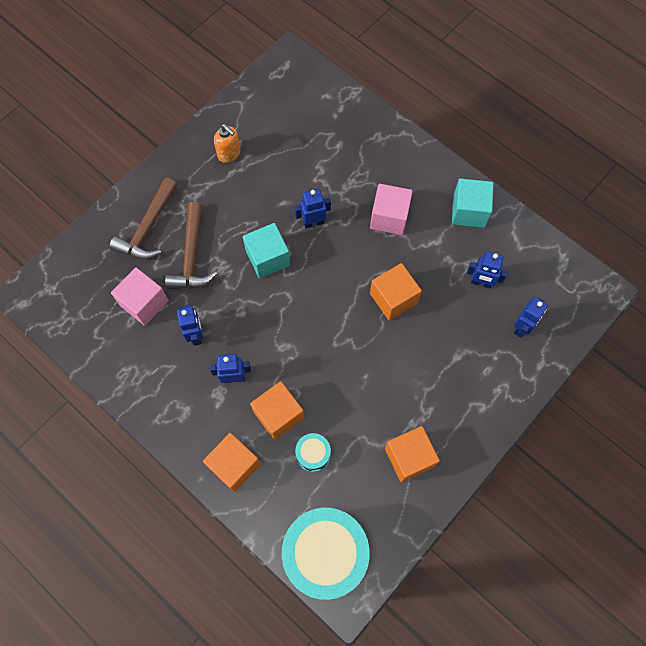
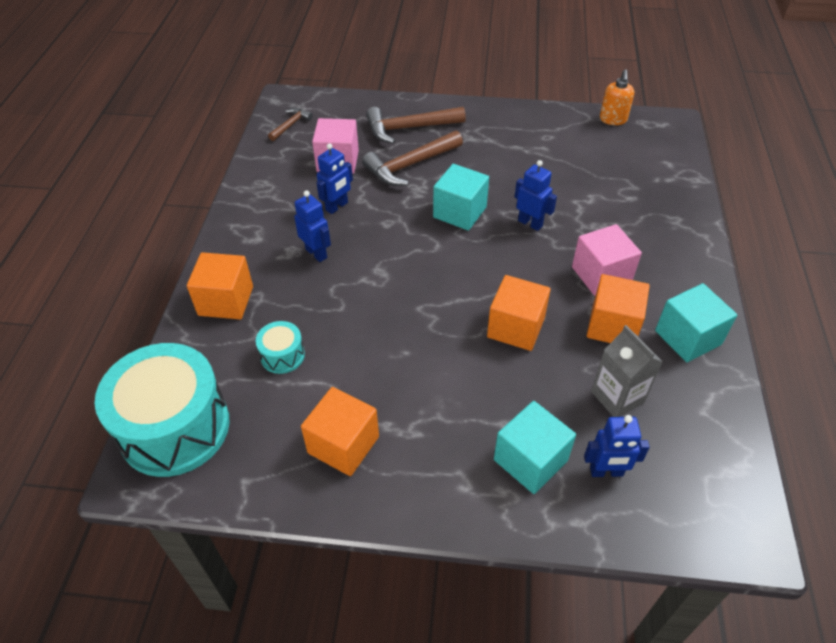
camera: 55 degrees right, 20 degrees down
(68, 310) = (291, 125): none -> brown hammer
(229, 154) = (532, 136): orange soap dispenser -> orange soap dispenser (613, 120)
(278, 415) = (304, 305): orange cube -> orange cube (612, 326)
(481, 283) = (617, 397): blue robot -> grey carton
(489, 361) = (530, 460): none -> turquoise cube

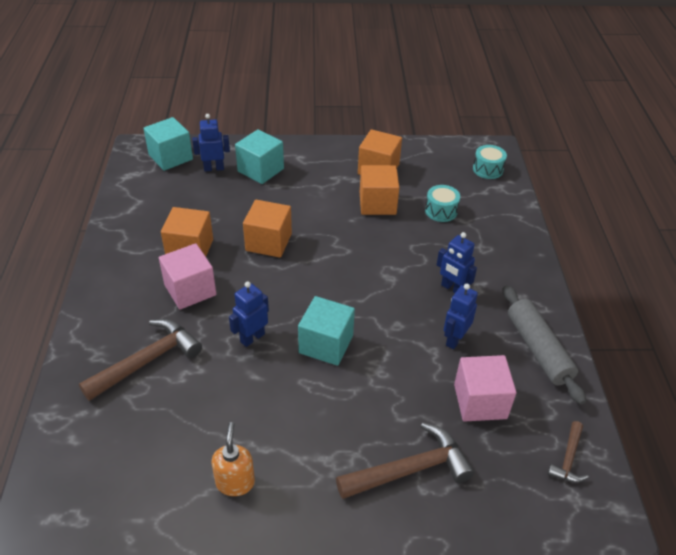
camera: 170 degrees right, 5 degrees down
(174, 427) = (487, 169): turquoise drum -> turquoise drum, size x0.44
(226, 301) = (506, 243): orange cube -> orange cube (377, 203)
(264, 193) = (538, 349): none -> grey rolling pin
(410, 165) = (393, 403): brown hammer -> brown hammer (147, 360)
(530, 223) = (252, 338): blue robot -> blue robot turned 105 degrees clockwise
(613, 120) = (122, 520): orange soap dispenser -> orange soap dispenser (235, 482)
(617, 397) = (197, 204): grey carton -> none
(688, 337) = (131, 245): turquoise cube -> turquoise cube (170, 157)

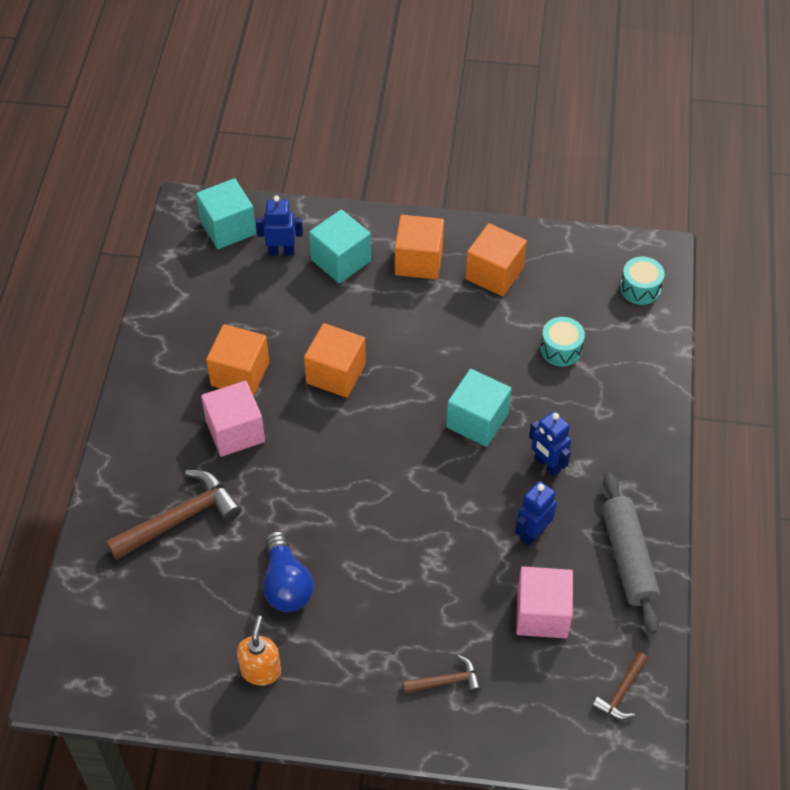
camera: 10 degrees right, 10 degrees up
(249, 403) = (286, 584): none -> blue light bulb
(252, 338) = (299, 503): blue robot -> none
(326, 344) = (382, 521): turquoise cube -> turquoise cube (477, 420)
(377, 203) = (482, 329): orange cube -> orange cube (418, 261)
(410, 469) = (446, 681): brown hammer -> brown hammer, size x0.54

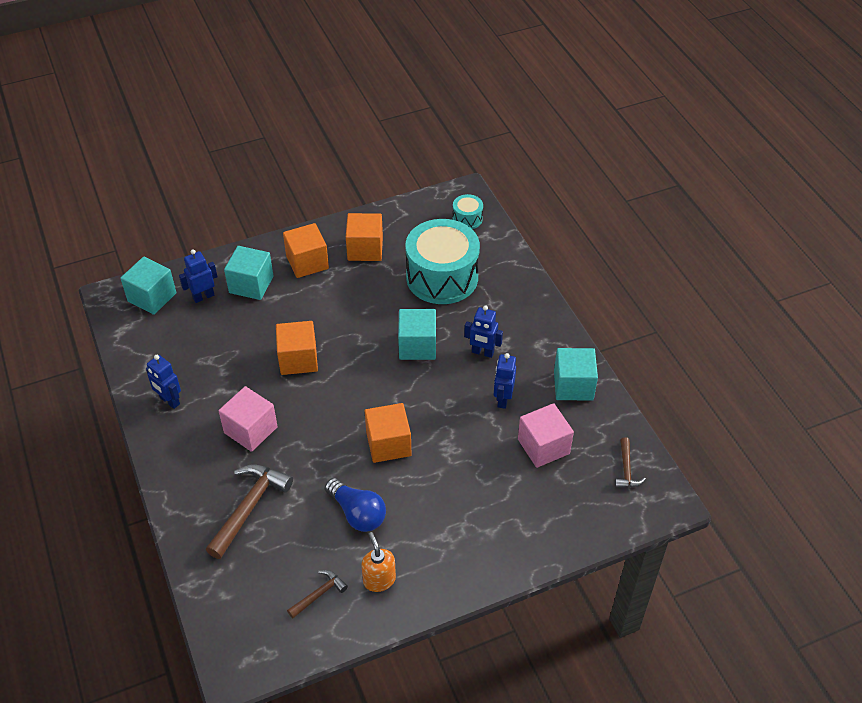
camera: 30 degrees left, 5 degrees down
(173, 357) = (169, 401): none -> blue robot
(240, 374) = (228, 390): orange cube -> orange cube (388, 444)
(446, 681) = (511, 520): brown hammer -> brown hammer (319, 594)
(561, 349) = (442, 277): turquoise drum -> turquoise drum, size x2.28
(627, 558) = (573, 385): grey rolling pin -> turquoise cube

